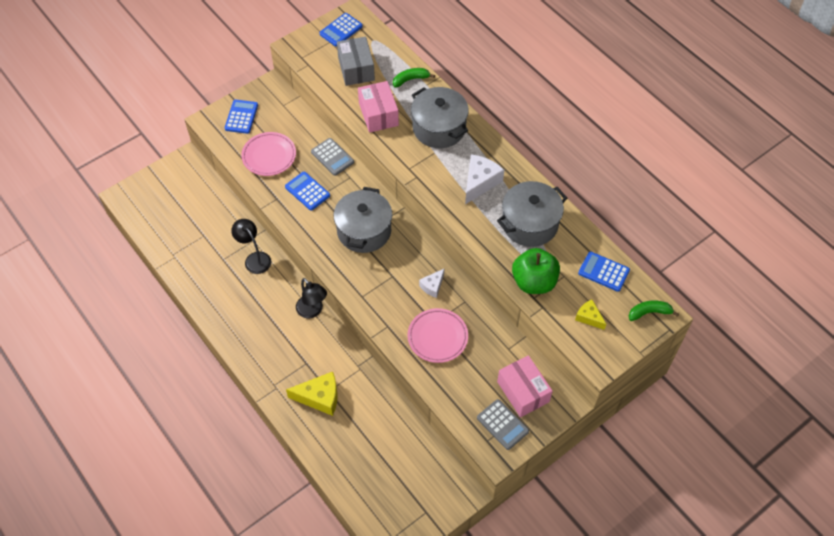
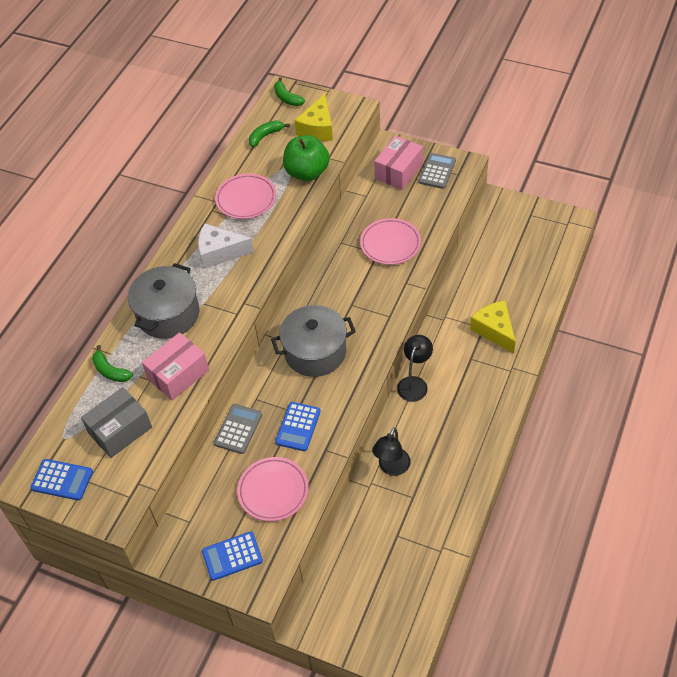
camera: 115 degrees left, 5 degrees down
(432, 286) = (341, 271): white cheese -> none
(529, 224) = (246, 199): grey pot -> pink plate
(589, 317) = (318, 128): yellow cheese -> yellow cheese, size x1.70
(603, 272) = (265, 136): blue calculator -> green banana

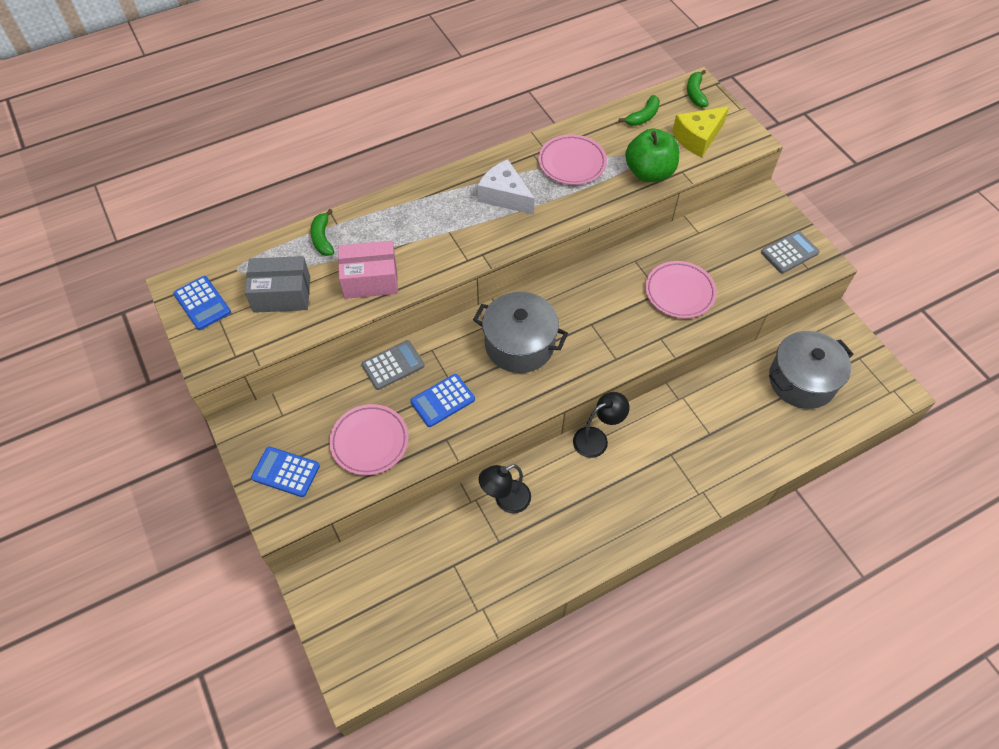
camera: 35 degrees right, 5 degrees up
(168, 314) = (412, 221): grey pot -> grey pot (801, 381)
(265, 136) = (643, 117): green banana -> green banana turned 135 degrees clockwise
(398, 171) = (751, 229): pink box -> none
(494, 330) = (718, 444): yellow cheese -> none

